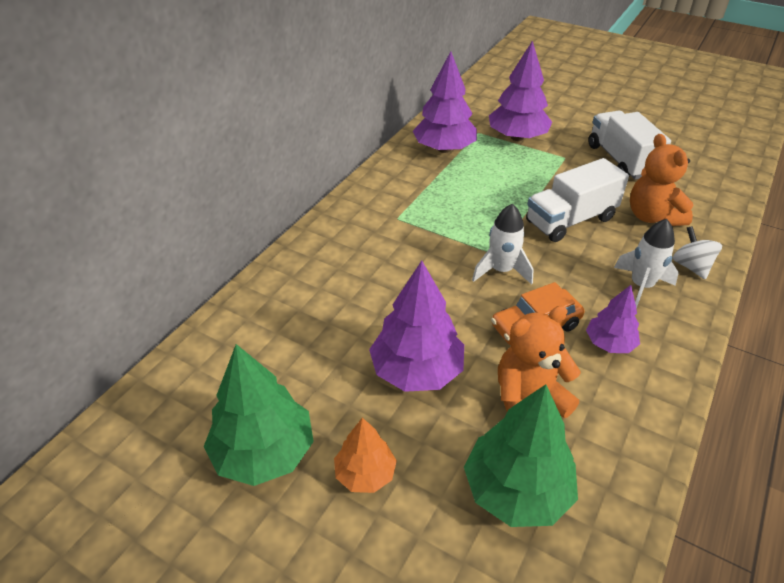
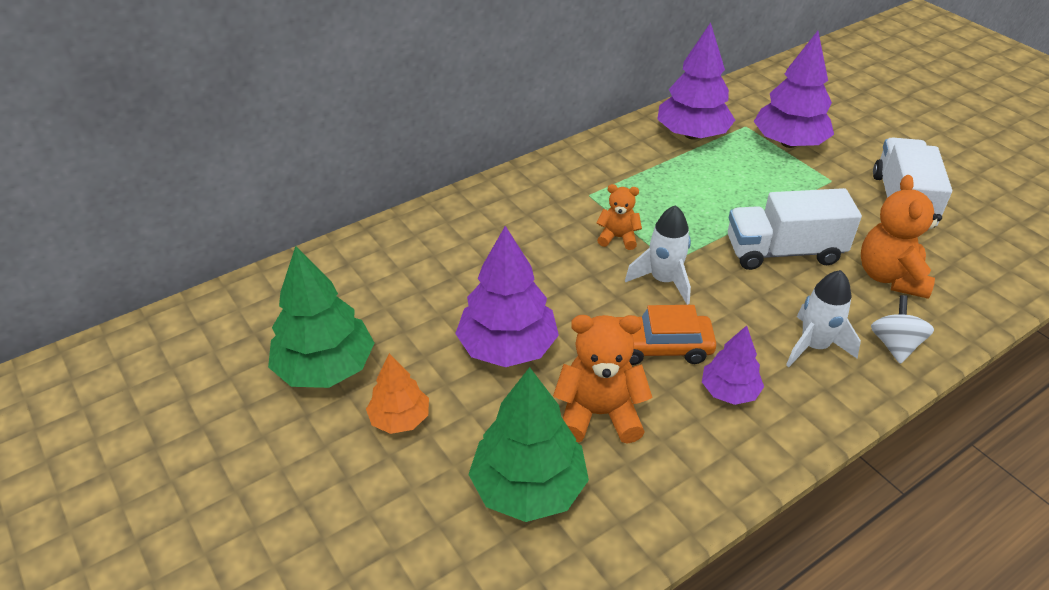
camera: 25 degrees right, 0 degrees up
(443, 246) = (618, 237): none -> orange teddy bear

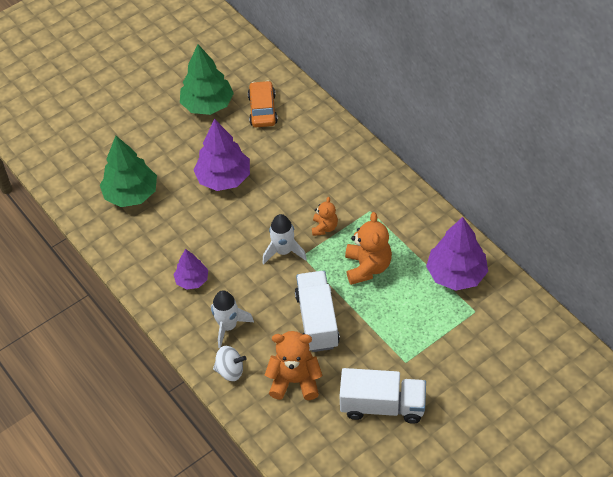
camera: 90 degrees right, 10 degrees up
(400, 419) = (174, 139): orange tree -> none
(599, 414) = (176, 221): orange teddy bear -> orange teddy bear (367, 267)
(659, 347) = (225, 248): orange car -> orange car (262, 110)
(789, 143) = (454, 339): purple tree -> none

